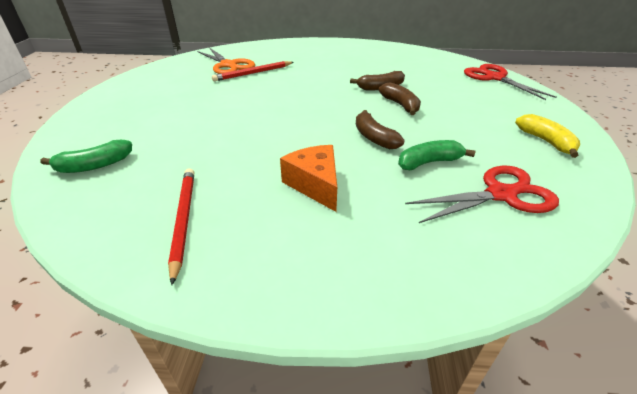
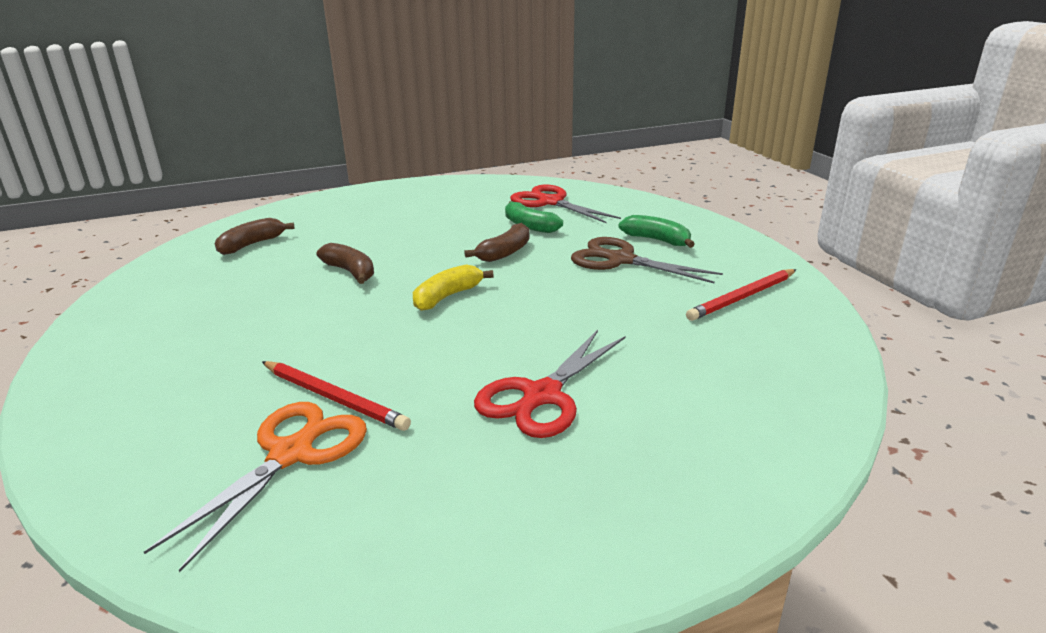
camera: 115 degrees left, 10 degrees down
(94, 165) = (763, 394): green banana -> green banana (657, 240)
(315, 185) = (620, 260): orange cheese -> brown scissors
(400, 105) = (405, 252): brown banana -> brown banana (252, 244)
(495, 78) = (278, 216): red scissors -> red scissors (542, 396)
(546, 141) = (445, 193): yellow banana -> yellow banana (447, 296)

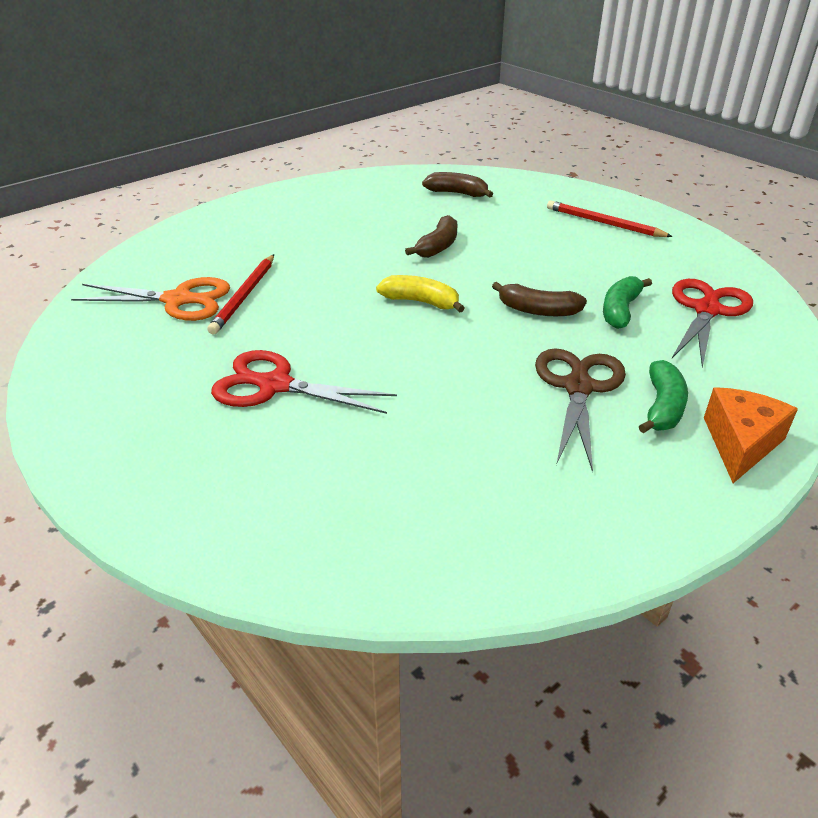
camera: 70 degrees right, 10 degrees up
(702, 229) = (740, 443): none -> orange cheese
(742, 297) = (540, 496): red pencil -> red pencil (603, 223)

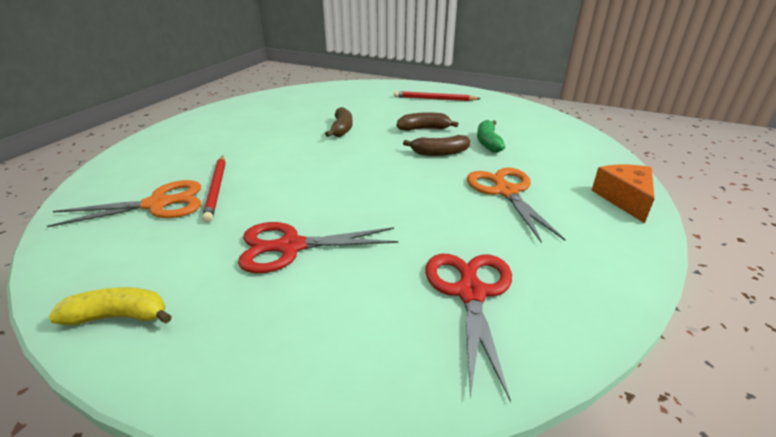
camera: 25 degrees left, 5 degrees down
(421, 302) = (358, 164): yellow banana -> yellow banana (119, 316)
(457, 193) = (329, 97): brown banana -> brown banana (424, 129)
(578, 387) = (506, 192): brown scissors -> orange scissors
(662, 407) = (564, 190): green banana -> none
(707, 310) = (534, 132): red scissors -> red scissors (470, 293)

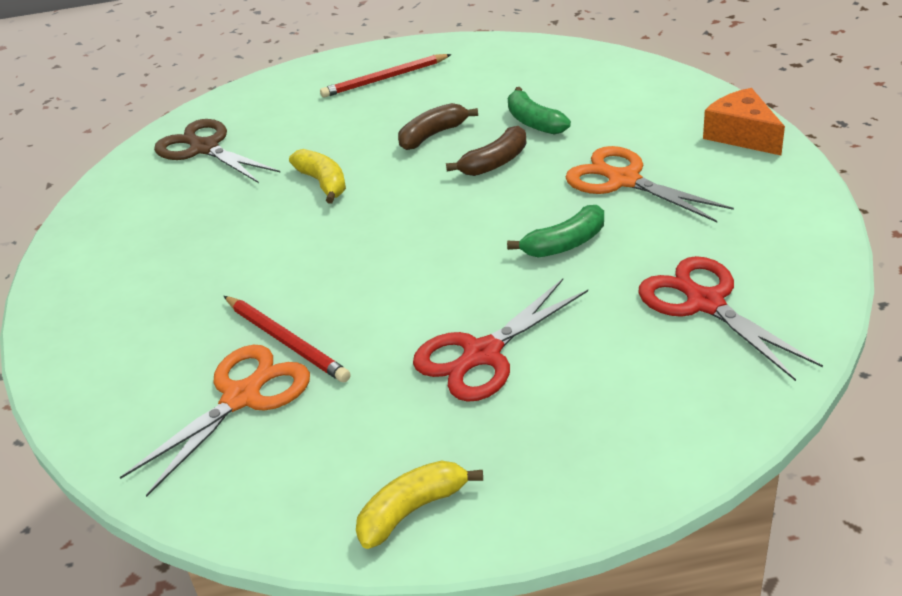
camera: 30 degrees left, 5 degrees up
(315, 98) = (204, 148): none -> brown scissors
(342, 129) = (323, 183): brown banana -> yellow banana
(423, 210) = (564, 244): none -> green banana

